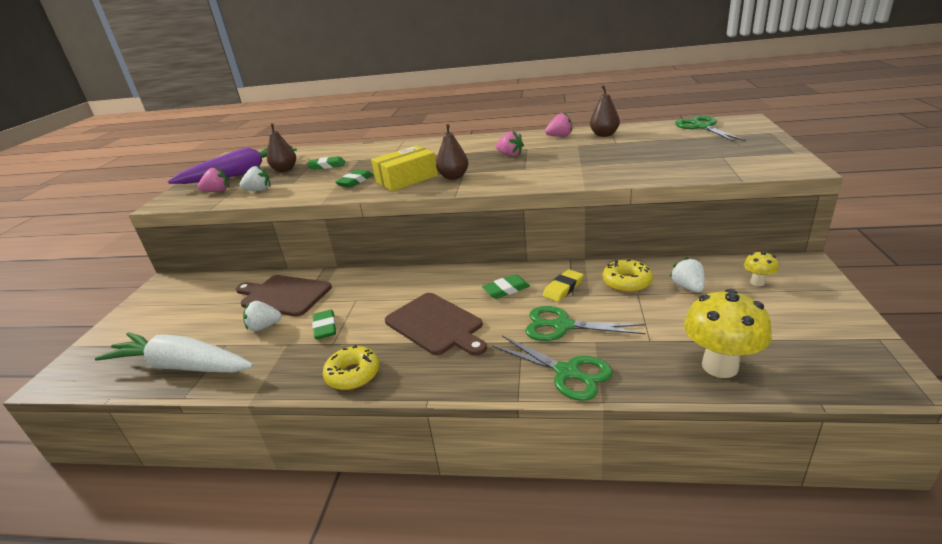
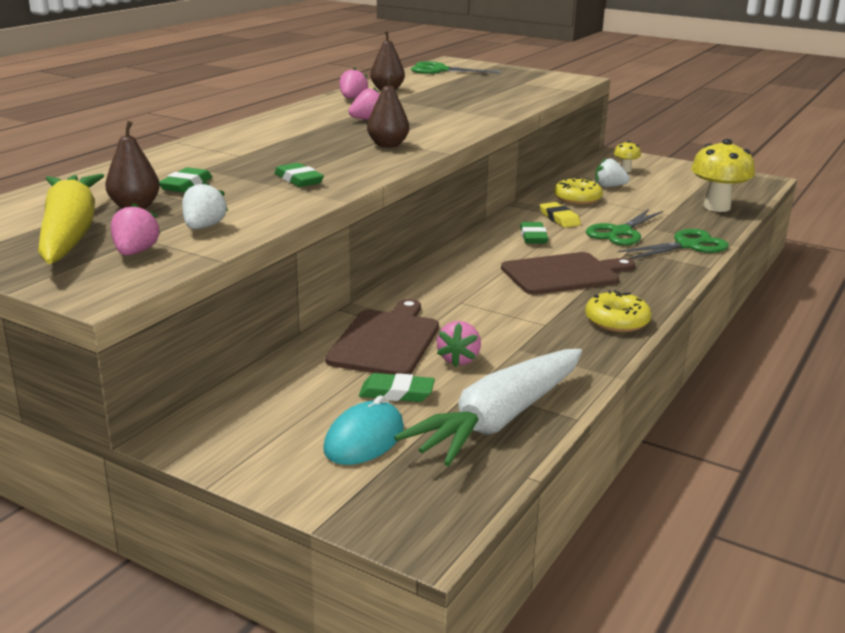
camera: 70 degrees left, 5 degrees down
(160, 329) = (364, 439): none -> turquoise mouse
(241, 173) = (70, 233): purple carrot -> yellow carrot
(264, 327) = (459, 359): white strawberry -> pink strawberry
(283, 295) = (386, 341): brown cutting board -> brown cutting board turned 150 degrees clockwise
(325, 327) = (505, 324): green eraser -> green eraser (396, 393)
(406, 179) = (348, 160): yellow box -> none

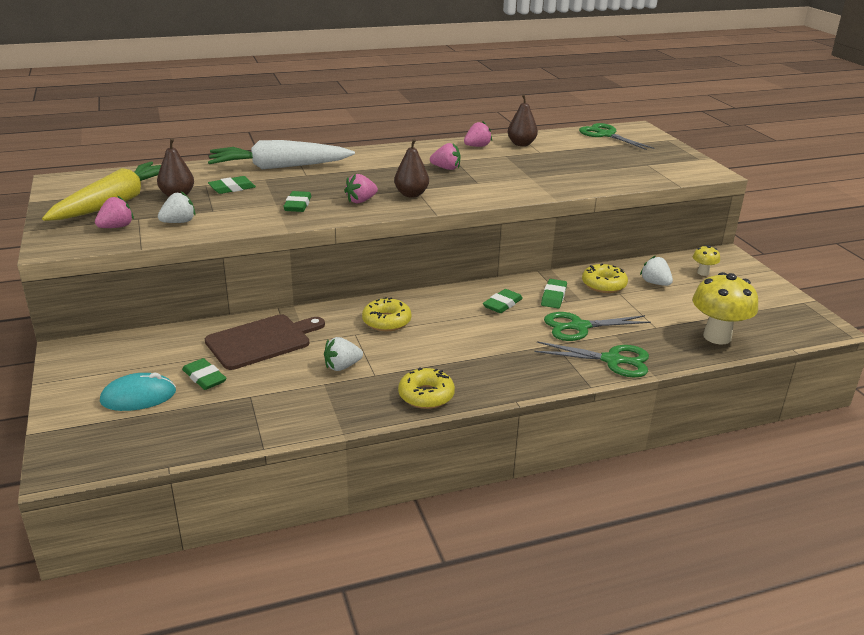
camera: 40 degrees right, 5 degrees up
(459, 359) = (276, 373): pink strawberry -> pink strawberry (361, 201)
(467, 282) = (386, 321): none -> yellow donut
(499, 419) = (222, 424): white carrot -> white carrot (279, 167)
(505, 330) = (342, 366): none -> white strawberry
(559, 218) = (553, 296): yellow eraser -> green eraser
(564, 274) = (464, 343): brown cutting board -> none

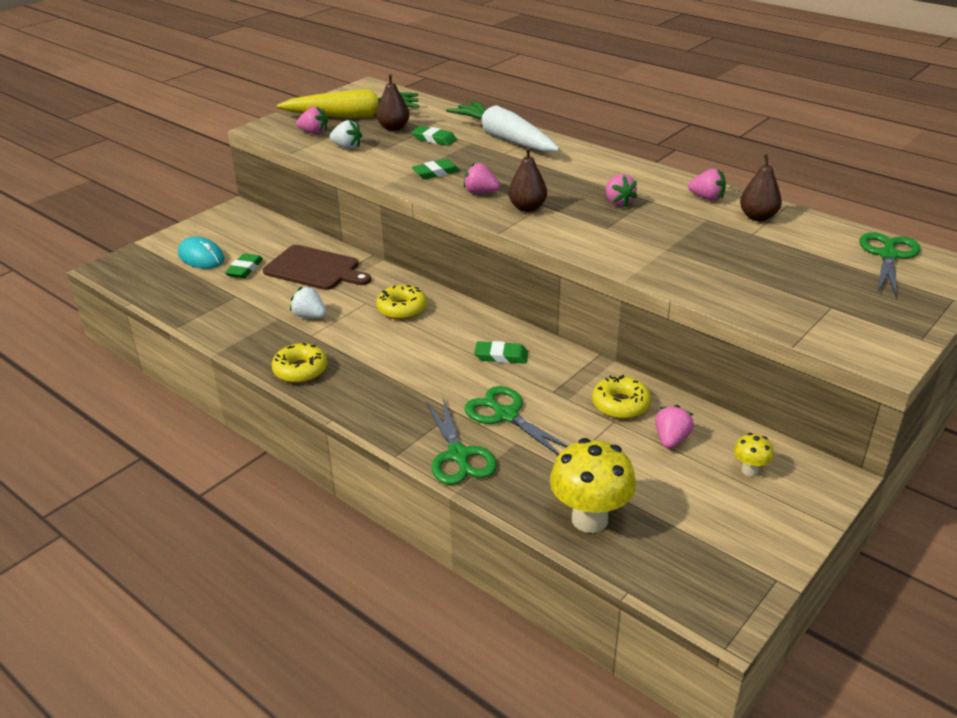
camera: 60 degrees right, 5 degrees up
(553, 296) = (553, 380): green eraser -> none
(655, 283) = (671, 440): white strawberry -> pink strawberry

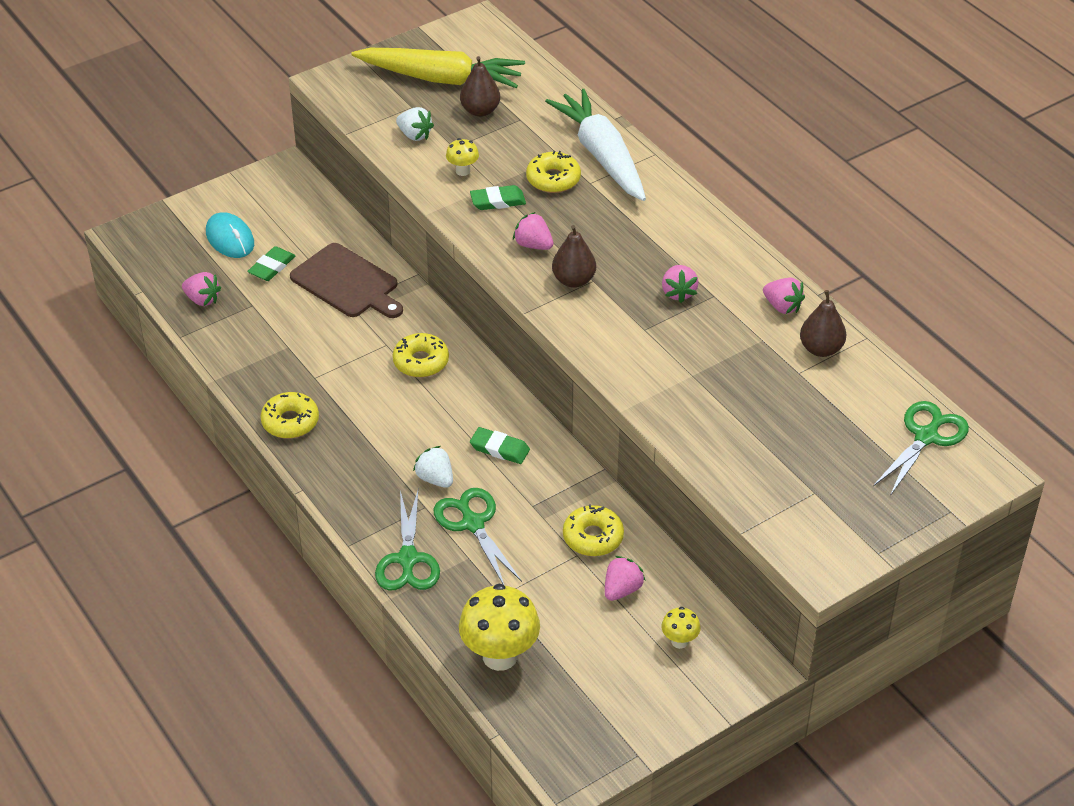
camera: 15 degrees right, 10 degrees up
(310, 316) = (321, 351): white strawberry -> white strawberry (435, 479)
(314, 132) = (385, 101): pink strawberry -> pink strawberry (202, 299)
(397, 160) = (463, 171): none -> yellow mushroom
(434, 139) = (519, 141): green eraser -> none
(474, 155) = (553, 179): none -> yellow donut

